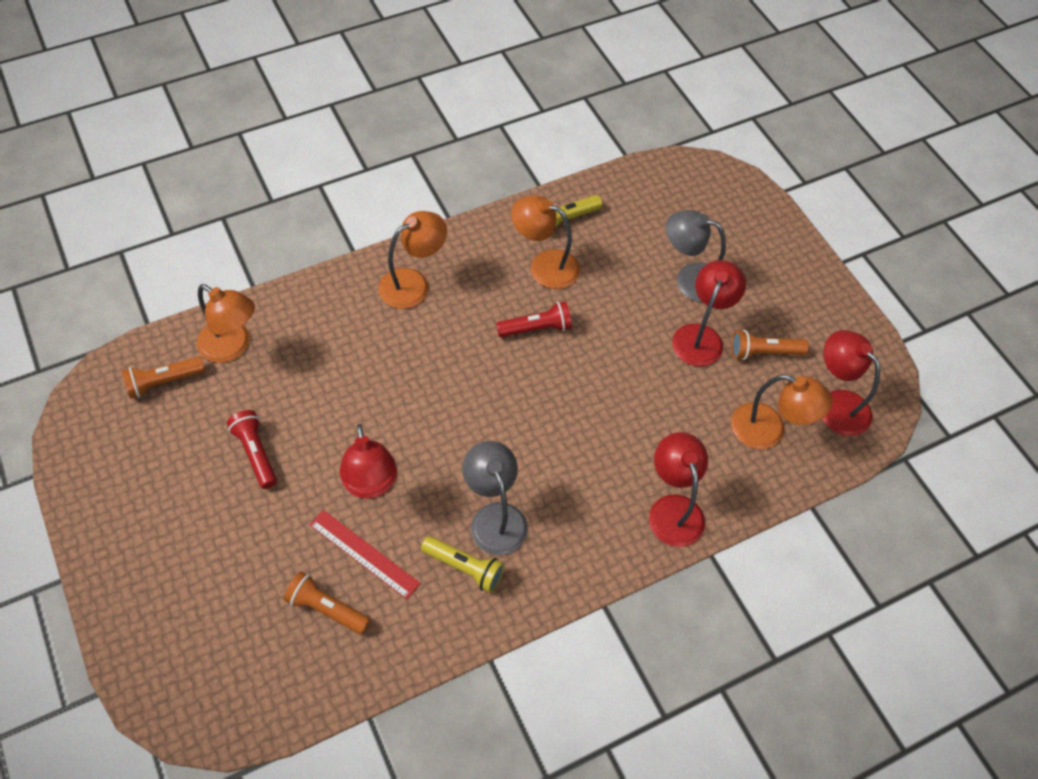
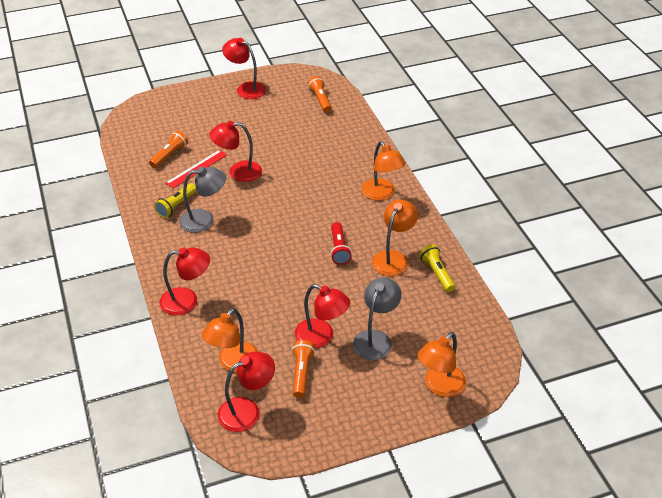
camera: 100 degrees right, 15 degrees down
(116, 509) = (246, 88): none -> red lamp
(232, 347) = (340, 122): orange lamp -> orange lamp (439, 386)
(256, 453) = (268, 131): red flashlight -> none

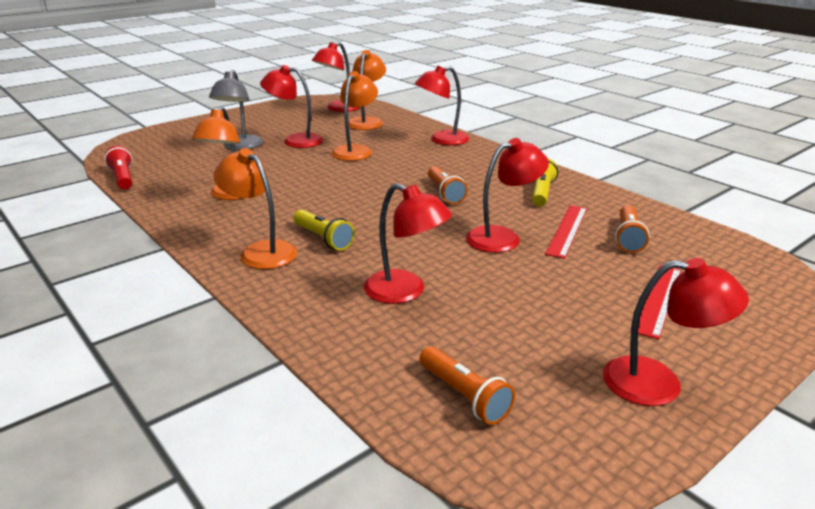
camera: 160 degrees right, 15 degrees down
(202, 118) = (659, 299): none -> red ruler
(204, 220) = (491, 188): grey lamp -> none
(301, 373) = (304, 125): orange flashlight -> orange flashlight (444, 193)
(315, 149) = (405, 292): none -> red lamp
(339, 249) = (303, 191): red flashlight -> red flashlight (123, 178)
(437, 273) = (172, 192): yellow flashlight -> yellow flashlight (323, 238)
(439, 386) = (174, 134): orange lamp -> orange lamp (355, 150)

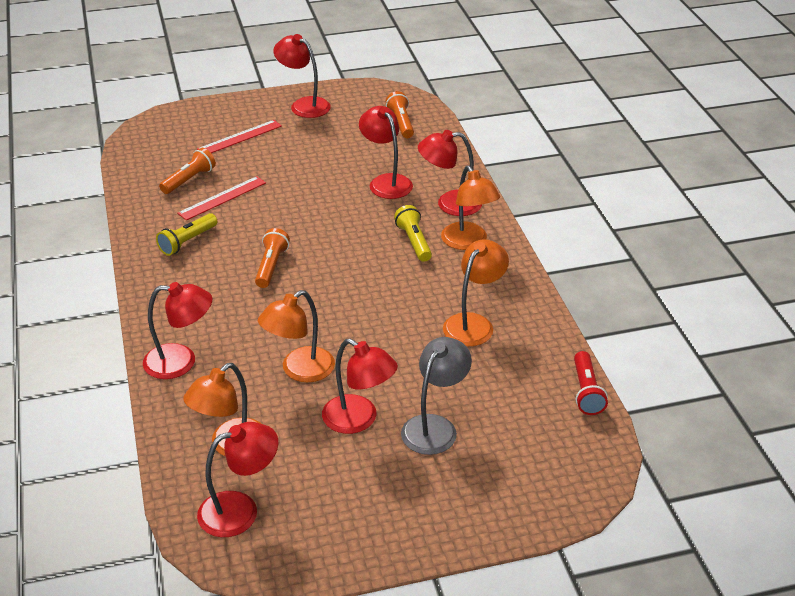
camera: 155 degrees left, 10 degrees up
(503, 237) = (277, 205): red lamp -> red lamp (449, 204)

